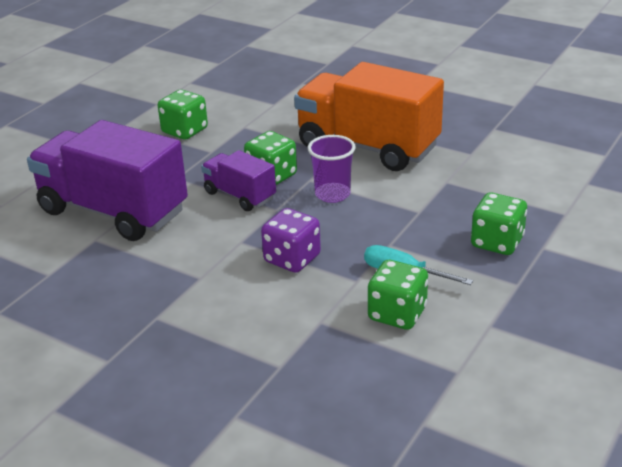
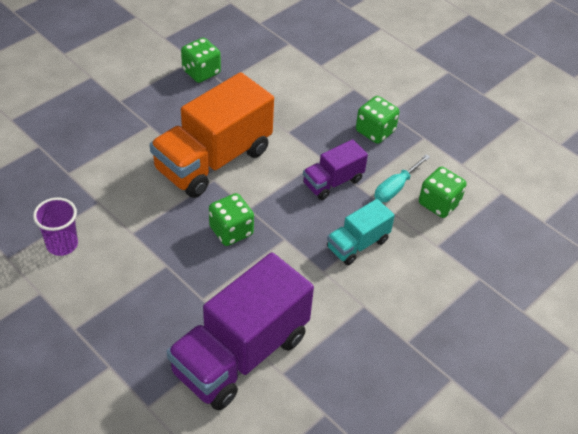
camera: 80 degrees left, 15 degrees up
(185, 131) = (115, 278): green dice -> green dice (201, 72)
(239, 195) = (253, 258): purple truck -> purple truck (333, 182)
(292, 259) = (357, 244): purple dice -> turquoise truck
(332, 194) = (277, 199): purple cup -> purple cup (62, 244)

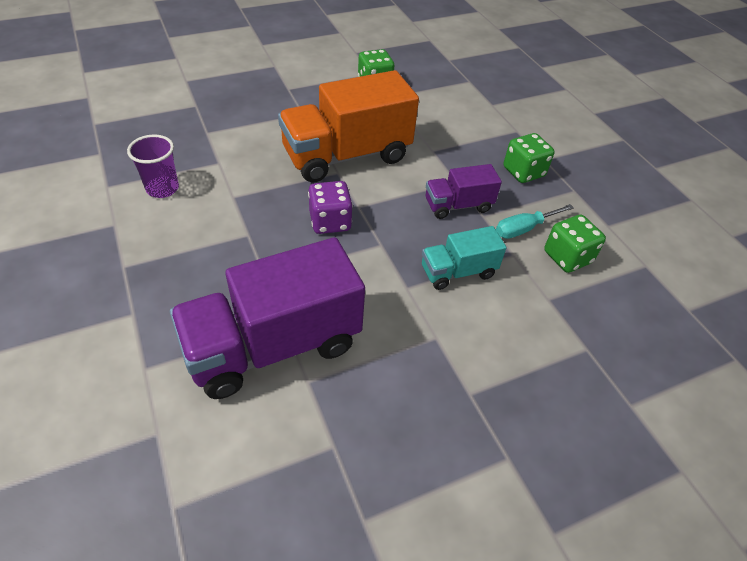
camera: 20 degrees right, 0 degrees up
(231, 231) = (330, 222): green dice -> purple dice

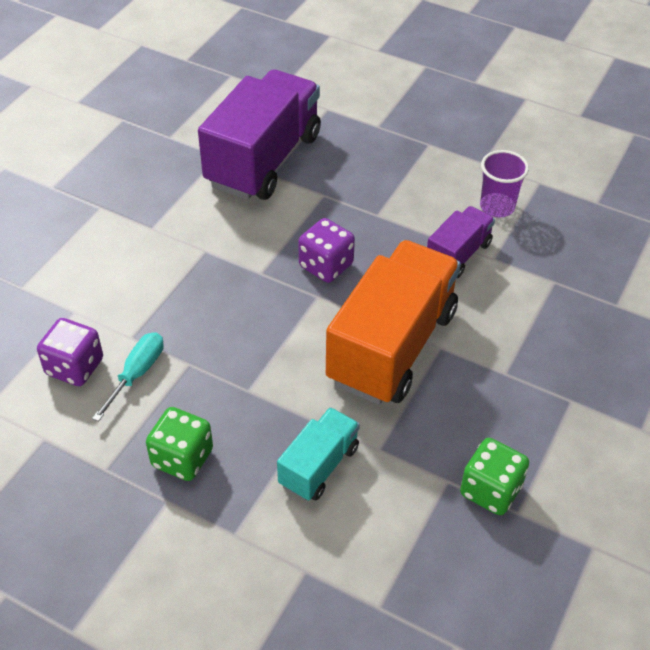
camera: 145 degrees right, 0 degrees up
(458, 205) = (224, 359): purple truck -> purple truck (458, 255)
(458, 272) = (172, 288): turquoise truck -> turquoise truck (319, 466)
(567, 257) = (75, 367): green dice -> purple dice

